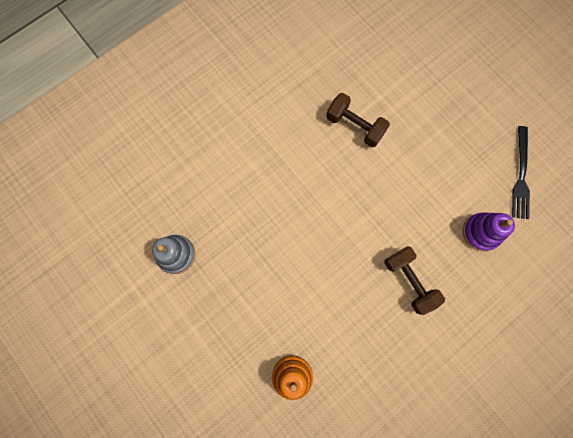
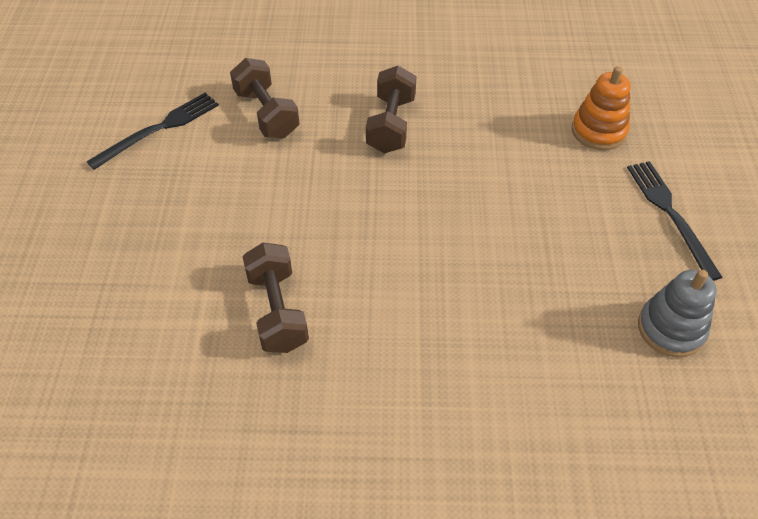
camera: 140 degrees left, 25 degrees down
(214, 335) = (670, 214): none -> black fork
(481, 232) = (266, 114): purple stacking toy -> brown dumbbell

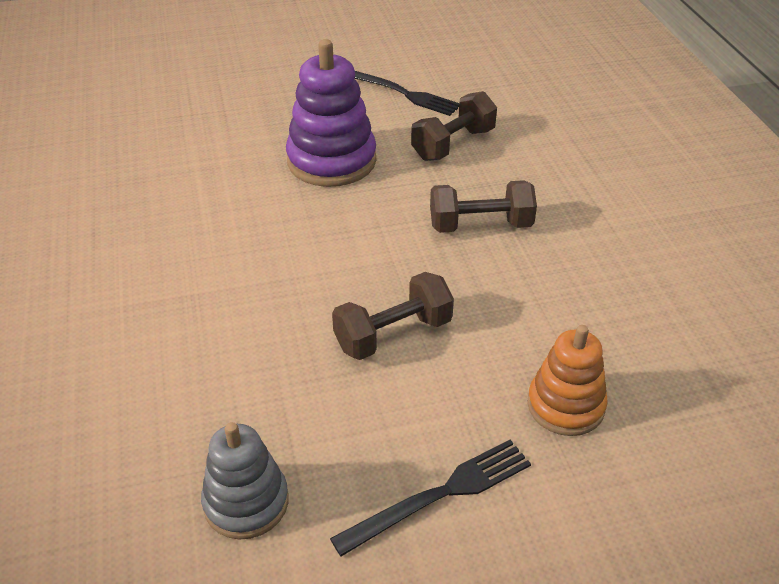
camera: 75 degrees right, 10 degrees down
(251, 205) = (331, 161): none -> purple stacking toy
(277, 311) = (214, 200): brown dumbbell -> brown dumbbell (393, 334)

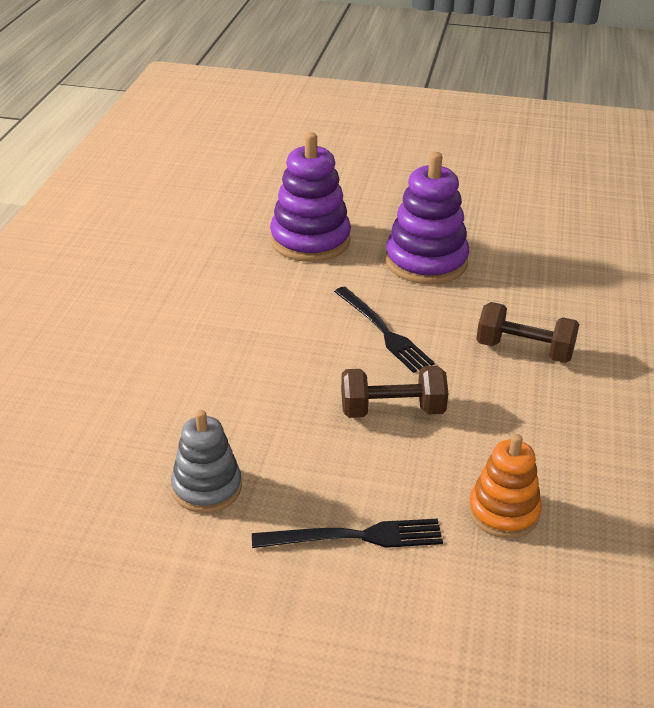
camera: 25 degrees right, 5 degrees down
(197, 171) = (310, 240): none -> purple stacking toy
(402, 93) = (525, 222): black fork -> black fork (383, 331)
(453, 144) = (544, 277): brown dumbbell -> none

